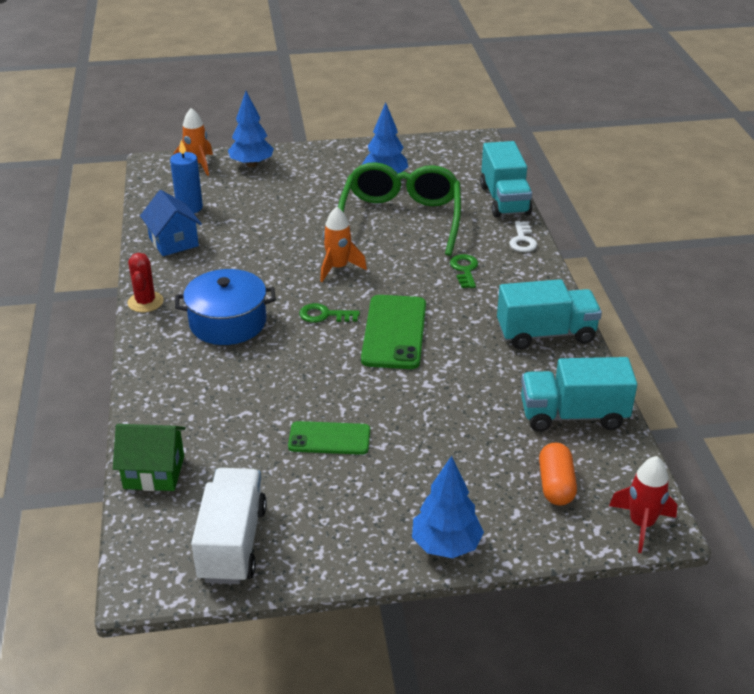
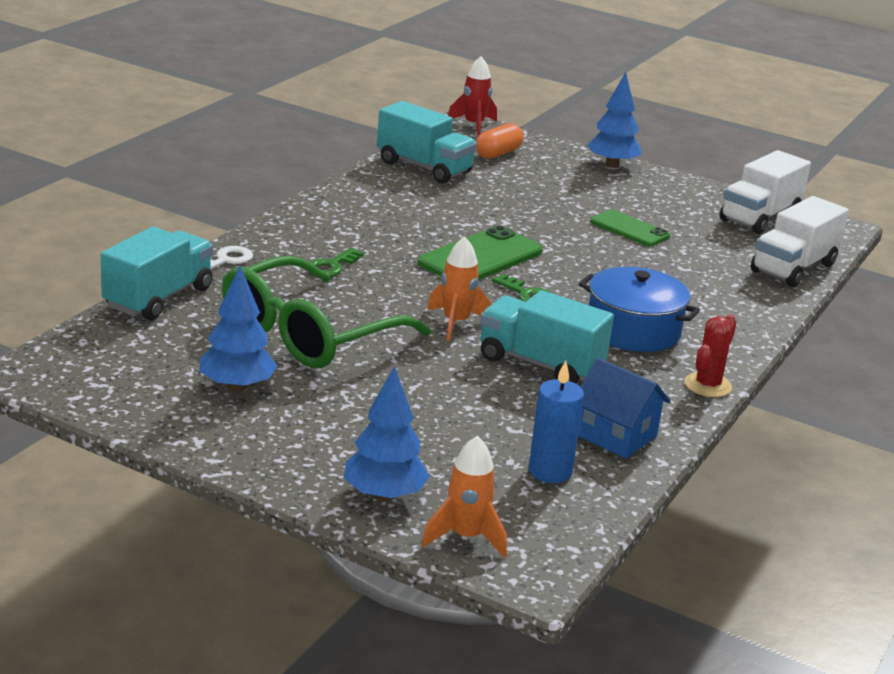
camera: 145 degrees left, 10 degrees down
(154, 472) = (793, 268): green house -> white truck
(173, 242) = (616, 435): blue house -> blue house turned 60 degrees counterclockwise
(546, 334) = (352, 204): turquoise truck -> turquoise truck (540, 364)

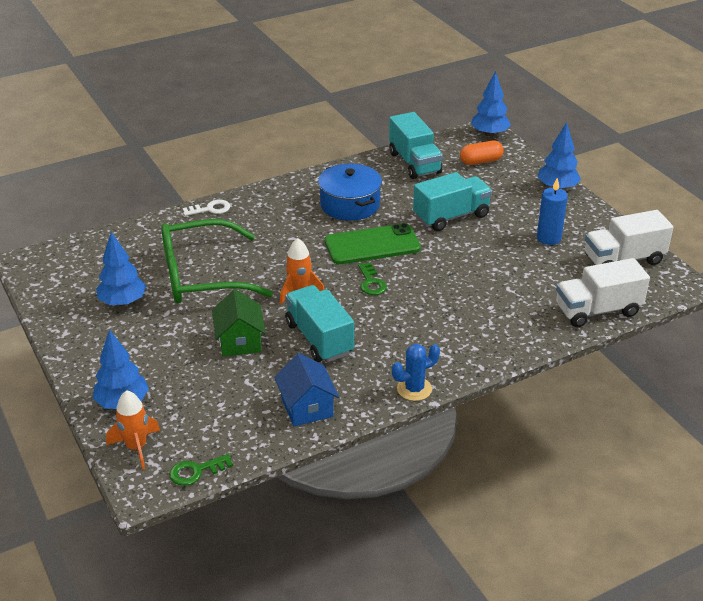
camera: 35 degrees right, 10 degrees up
(158, 298) = (145, 227): turquoise truck -> turquoise truck (451, 216)
(331, 266) = (269, 229): green key -> green key (196, 471)
(449, 390) = (240, 341): none -> green house
(474, 125) = (489, 134): red rocket -> blue tree
(550, 471) = (236, 419): blue candle -> blue candle (548, 238)
(629, 229) = (506, 246): green phone -> none
(633, 330) = (412, 330): blue pot -> blue pot (350, 205)
(707, 385) = (414, 389): red cactus -> blue cactus

